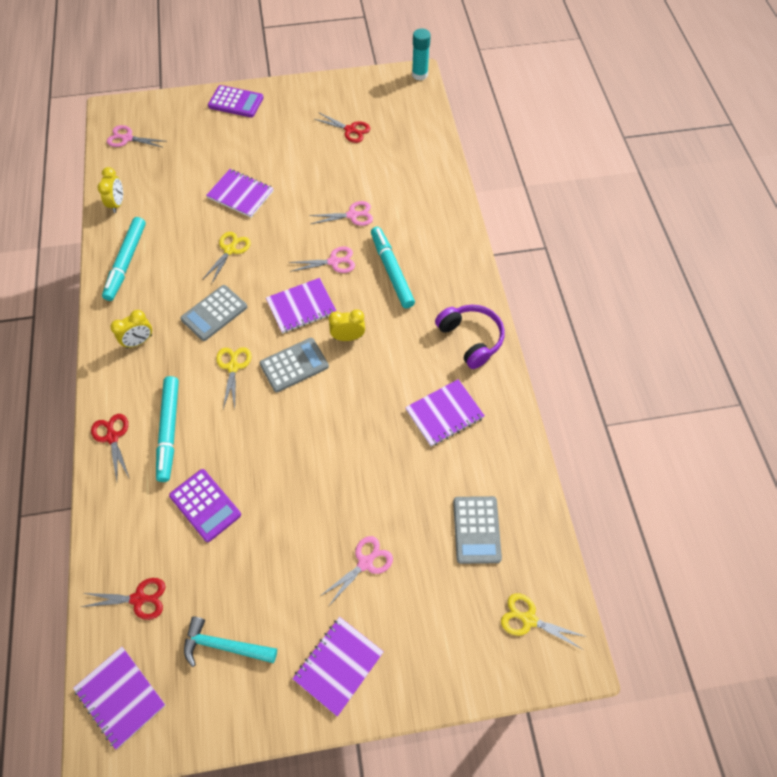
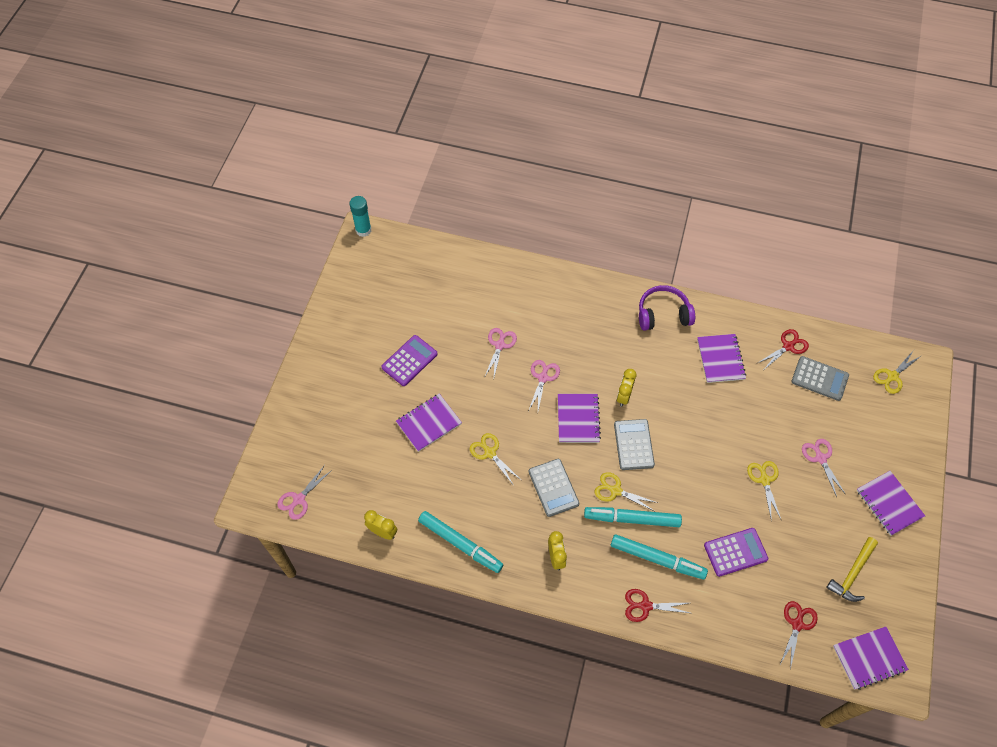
camera: 65 degrees left, 0 degrees up
(225, 645) = (852, 573): turquoise hammer -> yellow hammer
(236, 102) = (307, 388): purple calculator -> purple calculator (409, 361)
(308, 508) = (764, 480): none -> yellow scissors
(350, 130) = (400, 309): red scissors -> red scissors (788, 346)
(391, 271) = (573, 340): turquoise marker -> turquoise marker (632, 519)

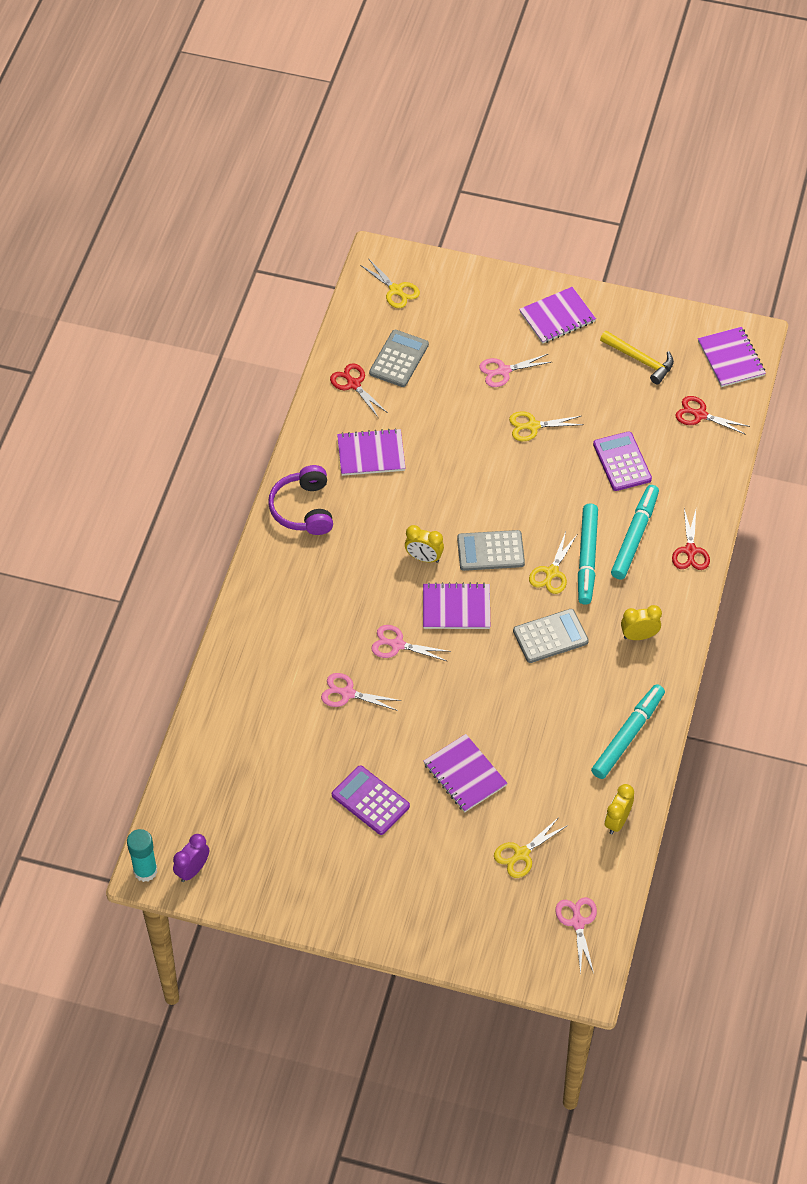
camera: 90 degrees left, 5 degrees down
(298, 499) = (578, 922): pink scissors -> pink scissors turned 135 degrees counterclockwise
(362, 256) = (192, 870): none -> purple clock
(490, 452) = (505, 704): yellow scissors -> yellow scissors (521, 854)

